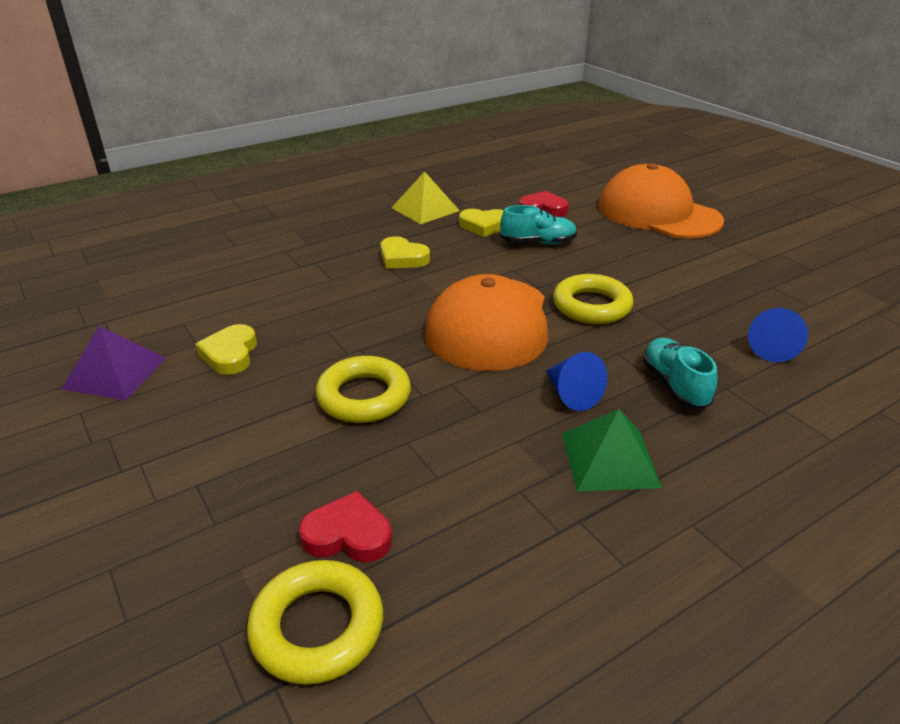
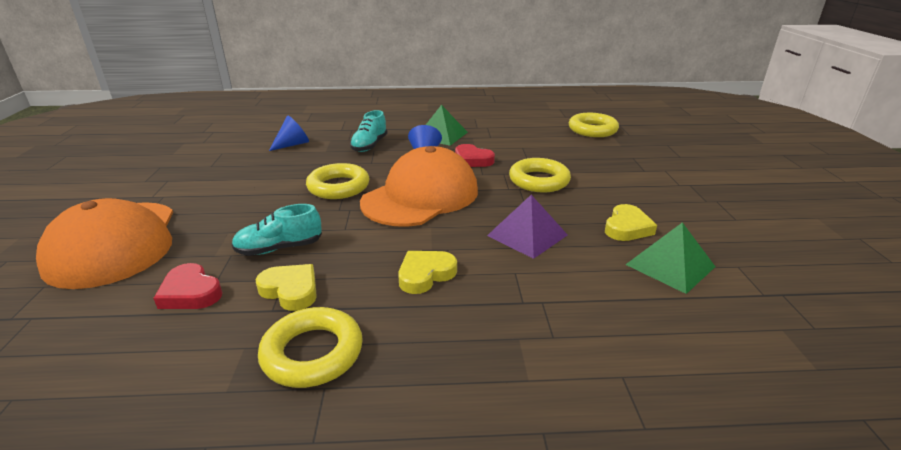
camera: 150 degrees left, 5 degrees down
(115, 373) = (722, 238): purple pyramid -> purple pyramid (527, 235)
(187, 323) = (670, 265): none -> green pyramid
(348, 534) = (572, 143): red heart -> red heart (472, 160)
(402, 258) = (425, 274): yellow heart -> yellow heart turned 105 degrees counterclockwise
(425, 209) = (312, 353): yellow pyramid -> yellow ring
(538, 243) = (279, 248): turquoise shoe -> turquoise shoe turned 45 degrees counterclockwise

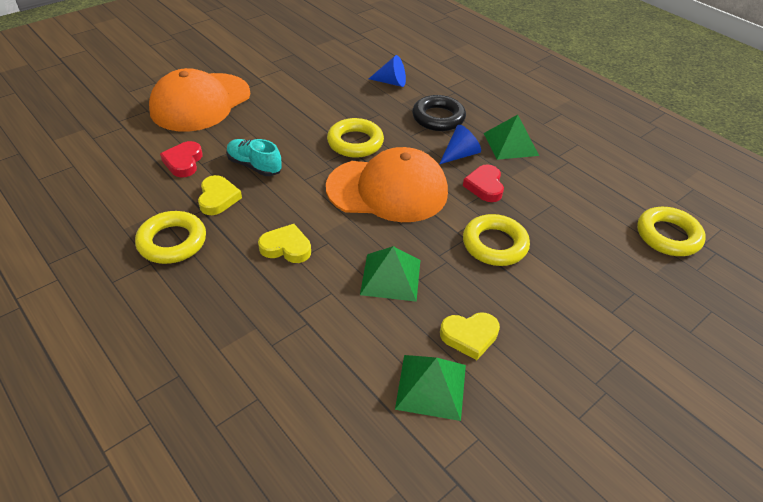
camera: 50 degrees right, 15 degrees up
(369, 145) = (438, 118): turquoise shoe -> black ring
(527, 235) = (391, 277): purple pyramid -> green pyramid

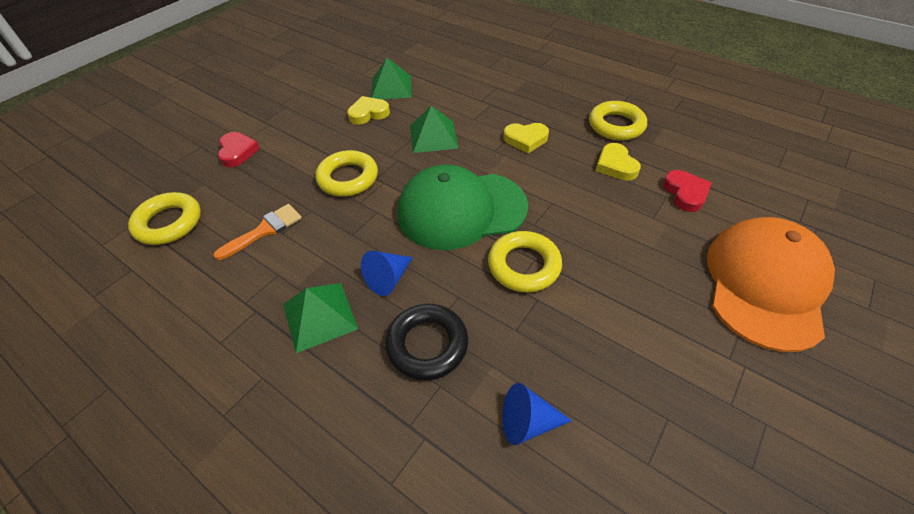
camera: 170 degrees right, 5 degrees up
(254, 166) = (612, 206): turquoise shoe -> none
(387, 190) = (461, 210): orange cap -> green cap
(484, 186) = (356, 239): red heart -> red heart (237, 152)
(570, 210) = (264, 230): none -> orange brush

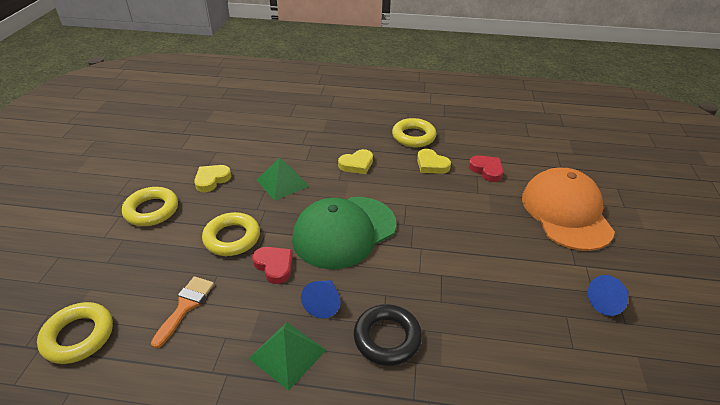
camera: 30 degrees left, 10 degrees down
(237, 152) = (105, 249): red heart -> red heart (274, 266)
(391, 87) = (217, 153): green pyramid -> none
(524, 265) = (416, 255): yellow ring -> yellow ring (151, 210)
(527, 422) = (489, 358): blue cone -> blue cone (607, 302)

